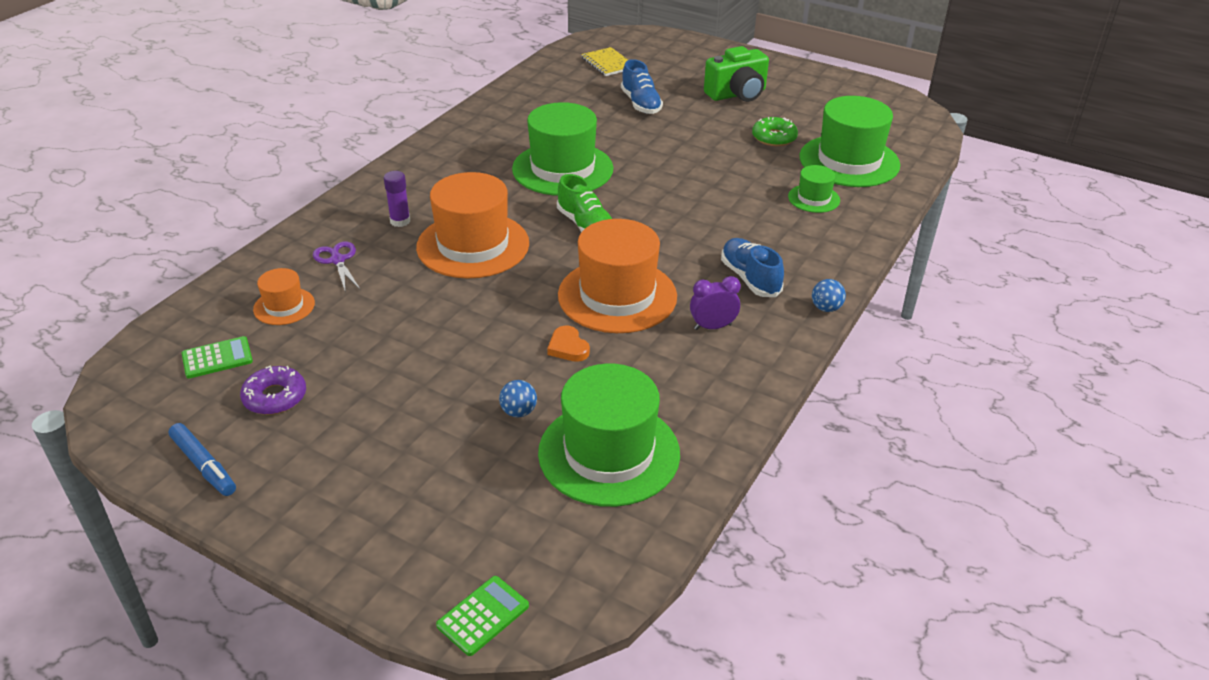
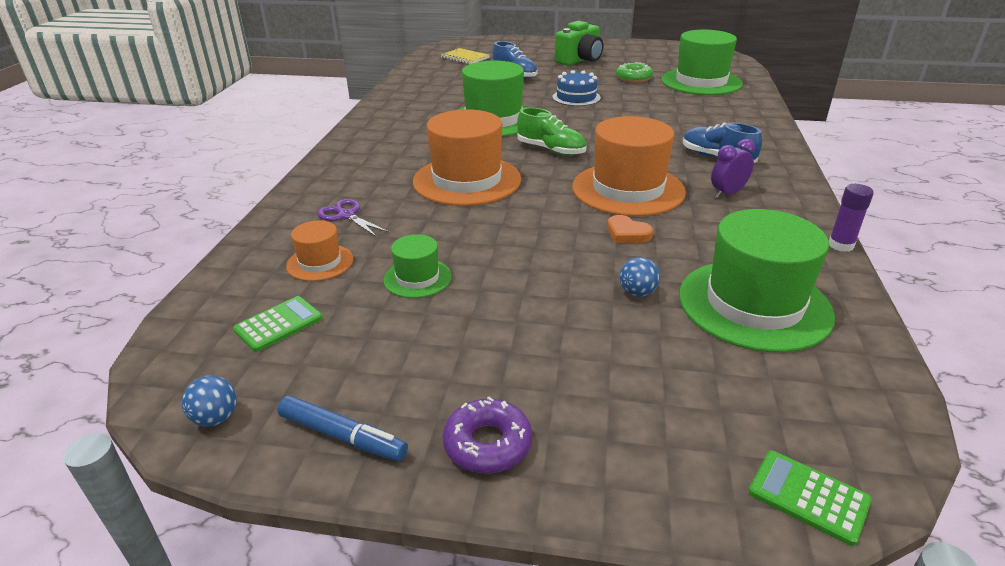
camera: 20 degrees left, 5 degrees down
(275, 397) = (375, 344): purple donut -> purple donut (487, 444)
(400, 221) = (383, 176): purple glue stick -> purple glue stick (841, 245)
(483, 616) = (808, 497): green calculator -> green calculator turned 75 degrees counterclockwise
(679, 155) = (576, 97): none -> blue cake
(814, 198) = (703, 105): green hat -> green hat (417, 278)
(826, 308) = (794, 164): blue ball -> blue ball (216, 418)

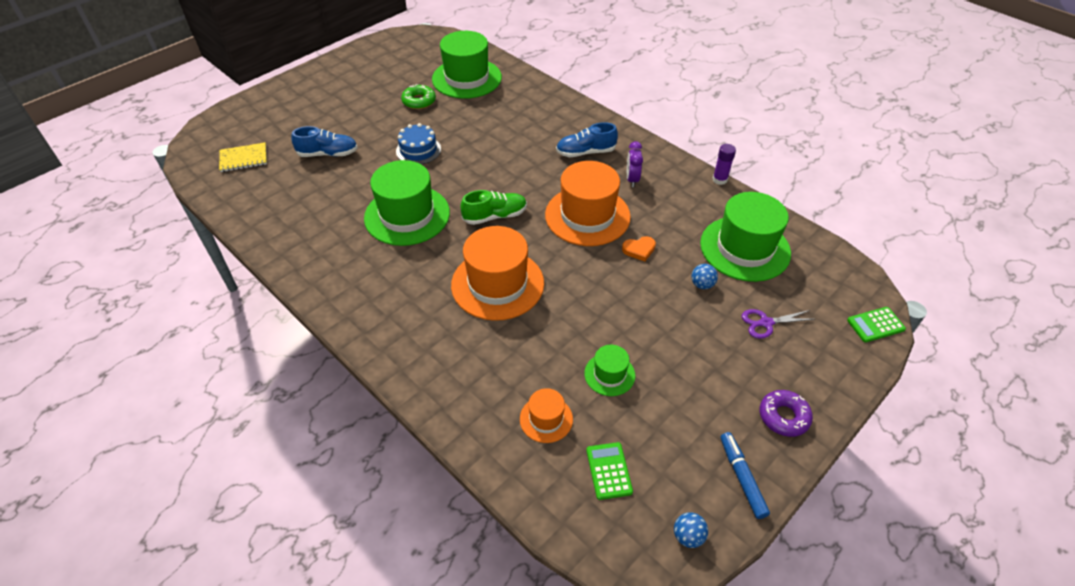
camera: 55 degrees left, 15 degrees up
(342, 436) = (742, 477): blue marker -> blue marker turned 75 degrees counterclockwise
(346, 215) = (487, 376): purple scissors -> purple scissors (765, 323)
(580, 60) = (345, 103): green camera -> none

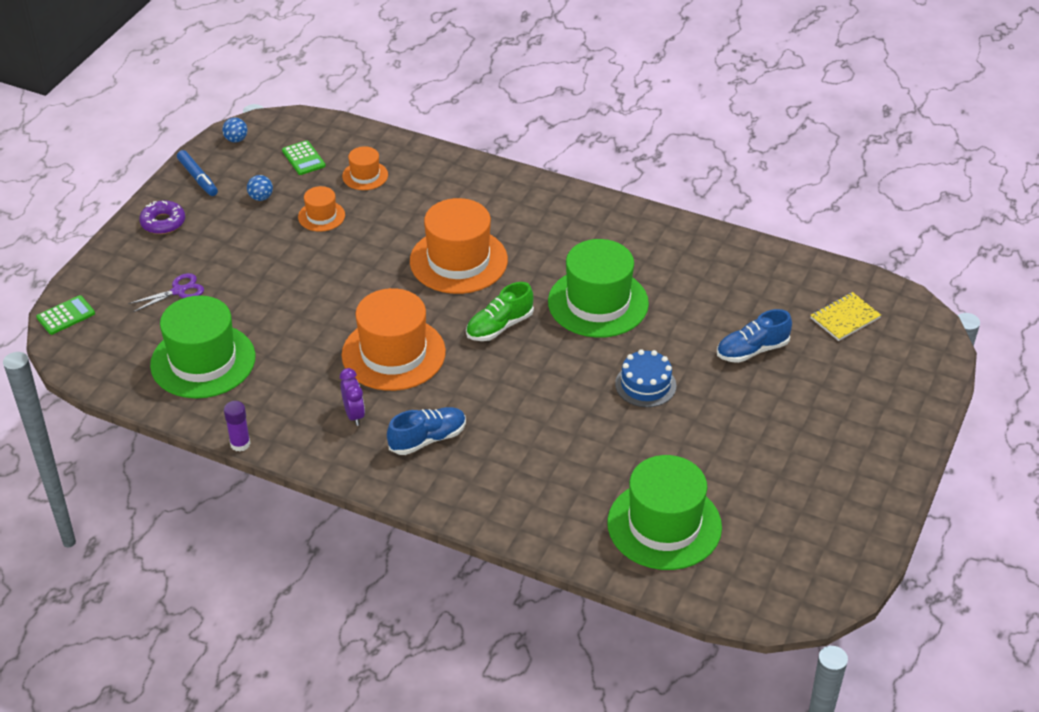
camera: 160 degrees right, 5 degrees down
(419, 101) = (703, 461): green donut -> none
(609, 374) = (321, 216): green hat -> orange hat
(639, 250) = (322, 330): orange heart -> none
(702, 284) = (247, 311): blue ball -> blue ball (261, 197)

